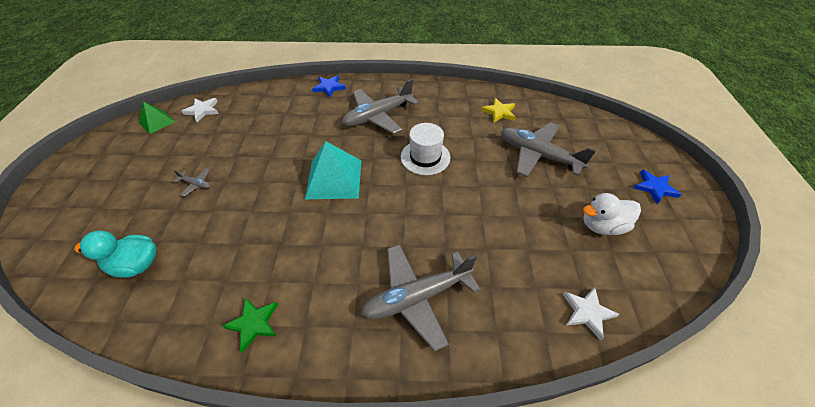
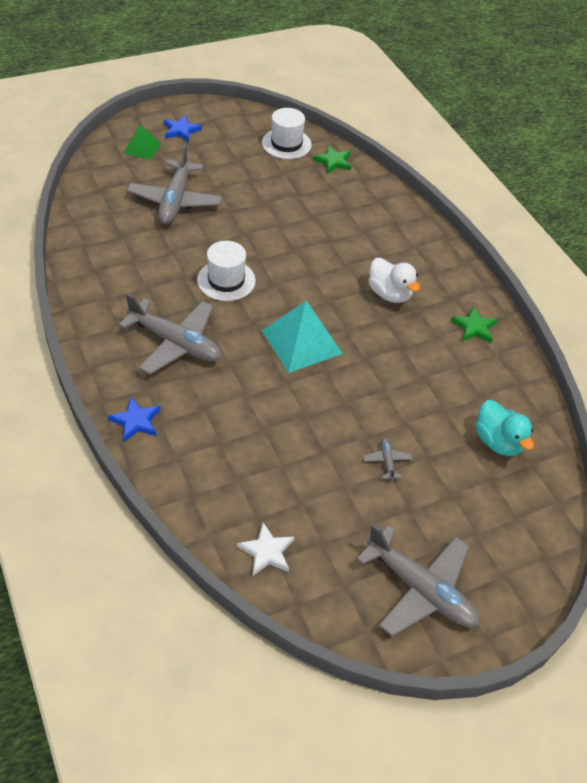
camera: 120 degrees left, 0 degrees up
(156, 122) = (322, 595): green pyramid -> green pyramid (142, 148)
(417, 297) = (384, 244): grey plane -> grey plane (420, 589)
(499, 112) = (113, 238): yellow star -> none
(587, 312) = (333, 161): white star -> green star
(602, 226) = (246, 157): white duck -> white duck (389, 294)
(629, 274) = (286, 144): none -> white hat

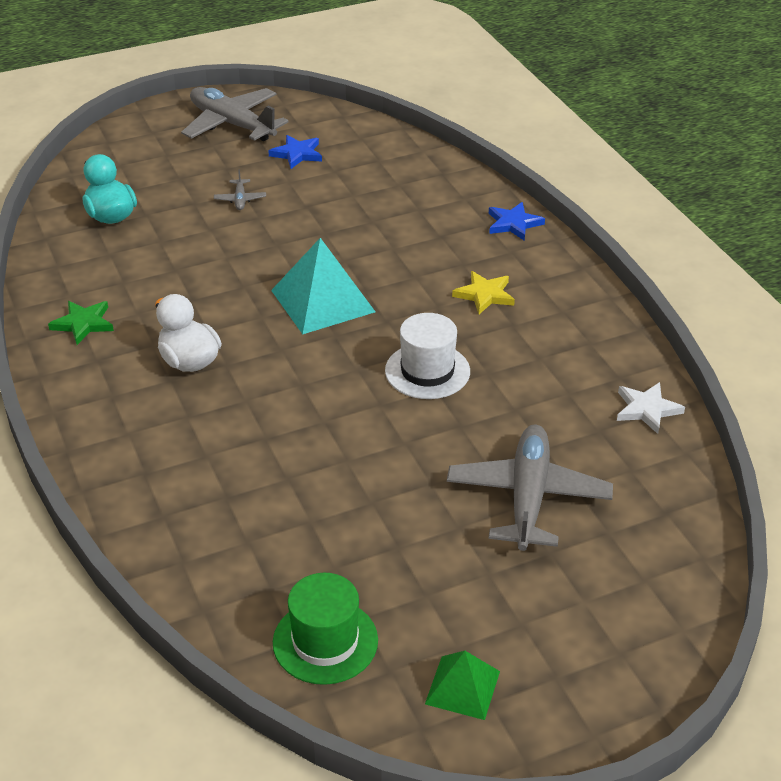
camera: 175 degrees left, 10 degrees down
(142, 148) = (619, 611): green pyramid -> green pyramid (462, 687)
(175, 343) = (485, 295): grey plane -> yellow star
(181, 130) = (551, 665): blue star -> blue star (297, 154)
(266, 551) = (369, 142): white star -> white star (647, 409)
(286, 144) = (325, 641): white hat -> green hat
(333, 161) = (232, 600): green star -> none

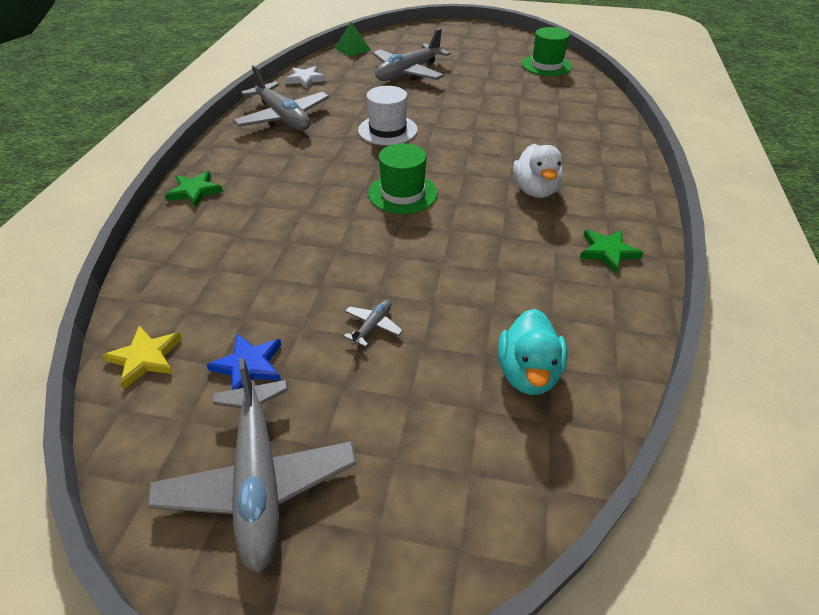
camera: 145 degrees left, 5 degrees up
(323, 301) = (402, 193): turquoise pyramid -> green hat
(462, 687) = (503, 43): green pyramid -> green pyramid (352, 49)
(485, 295) = (294, 154): yellow star -> yellow star (145, 358)
(513, 223) = (194, 191): blue star -> green star
(569, 333) = (283, 118): none -> grey plane

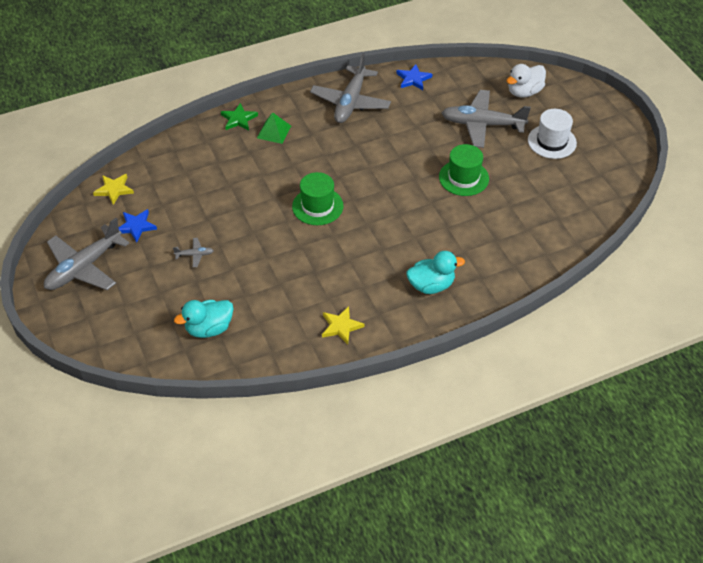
camera: 55 degrees right, 5 degrees up
(305, 79) = (413, 79): white star -> blue star
(352, 49) = (490, 73): green pyramid -> green pyramid (274, 132)
(387, 130) = (385, 159): white hat -> white hat (552, 141)
(535, 190) = (379, 266): white duck -> white duck (524, 92)
(546, 65) = (588, 196): green hat -> green hat (463, 178)
(589, 171) = (431, 285): none -> turquoise duck
(607, 252) = (341, 326): green star -> yellow star

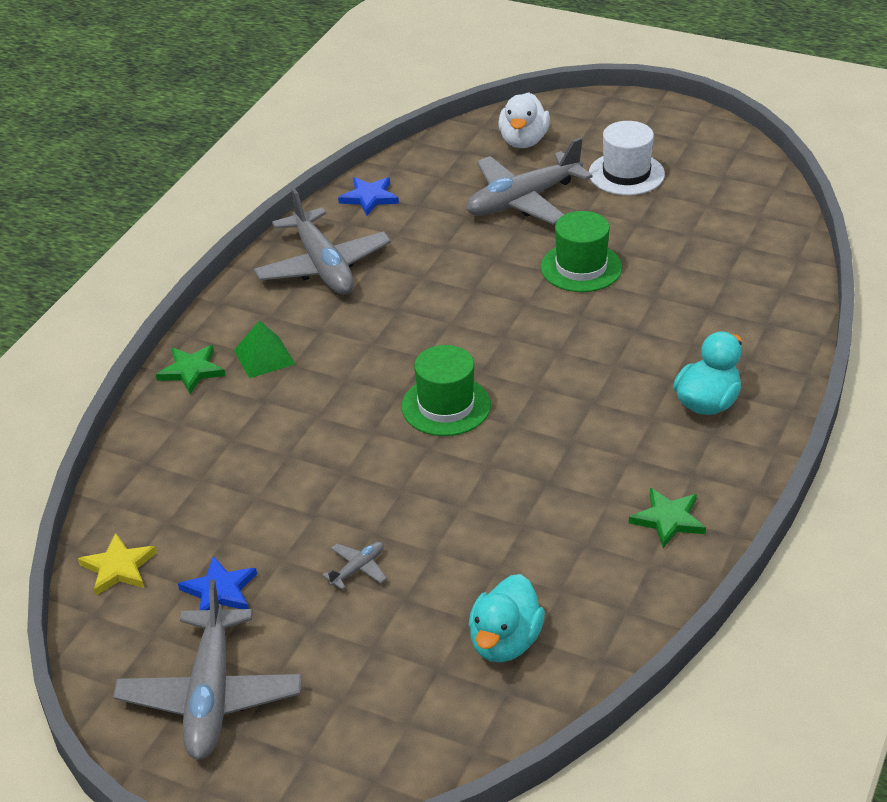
camera: 40 degrees left, 10 degrees down
(341, 326) = (668, 520): yellow star -> green star

